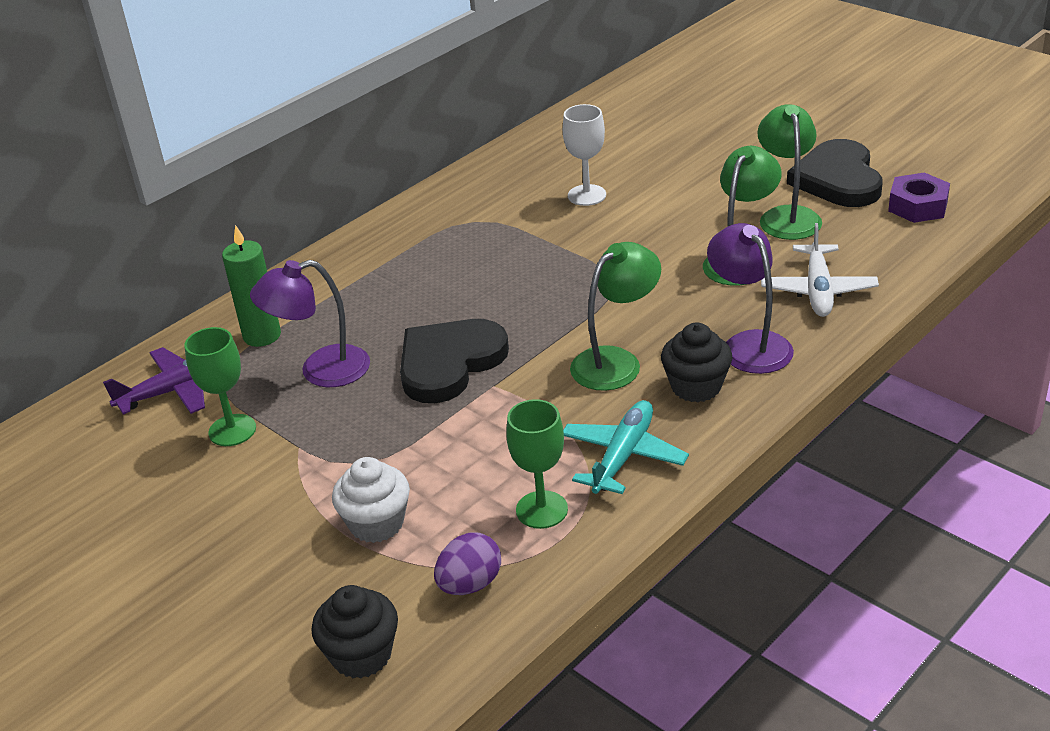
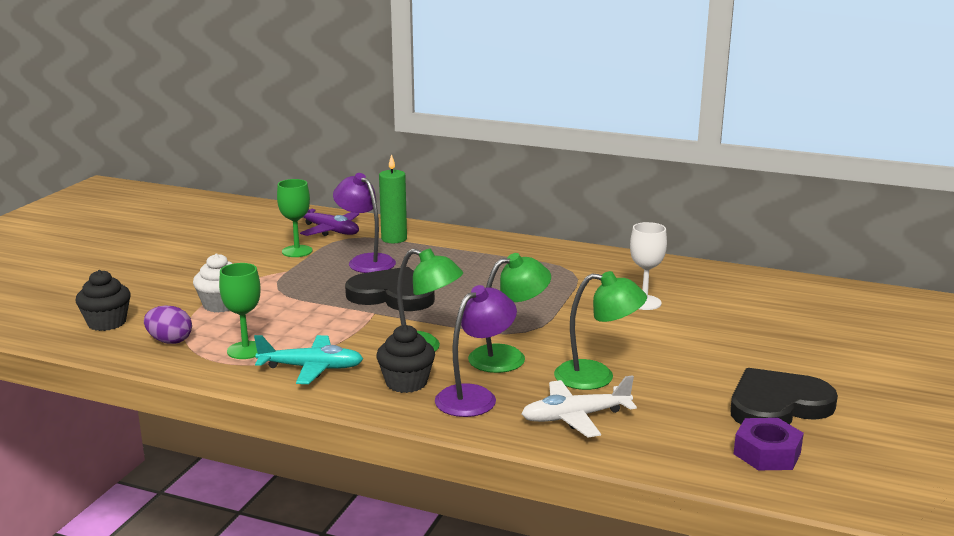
camera: 65 degrees right, 15 degrees down
(787, 216) = (687, 388): green lamp -> green lamp (508, 357)

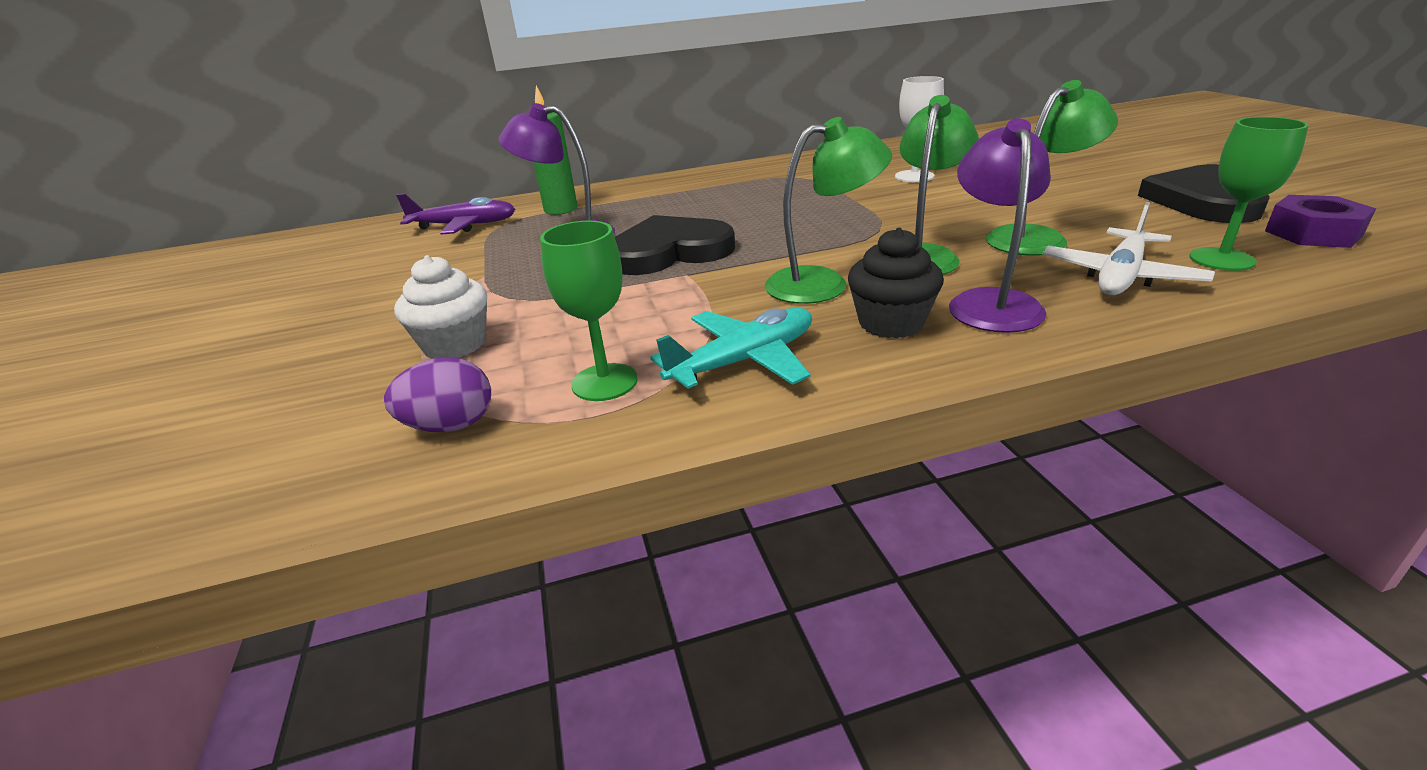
camera: 35 degrees left, 10 degrees up
(107, 323) = (274, 451): black cupcake -> none
(297, 251) = (459, 255): green goblet -> green goblet (1221, 259)

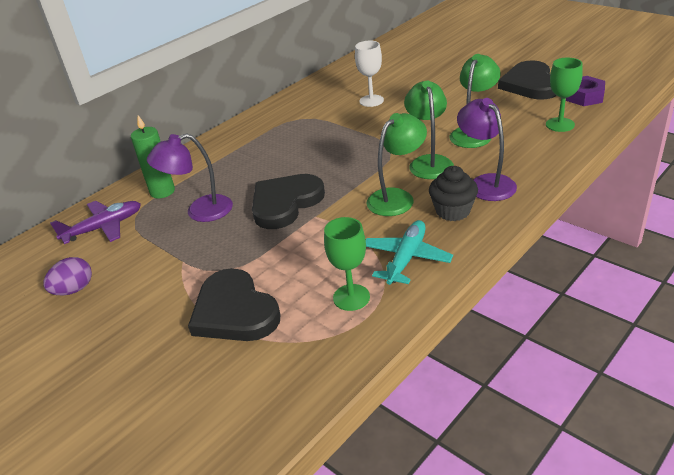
camera: 30 degrees left, 5 degrees up
(451, 425) = (301, 353): purple egg -> purple egg (74, 290)
(455, 345) = (234, 311): white cupcake -> black heart
(1120, 276) = (527, 148): white plane -> none

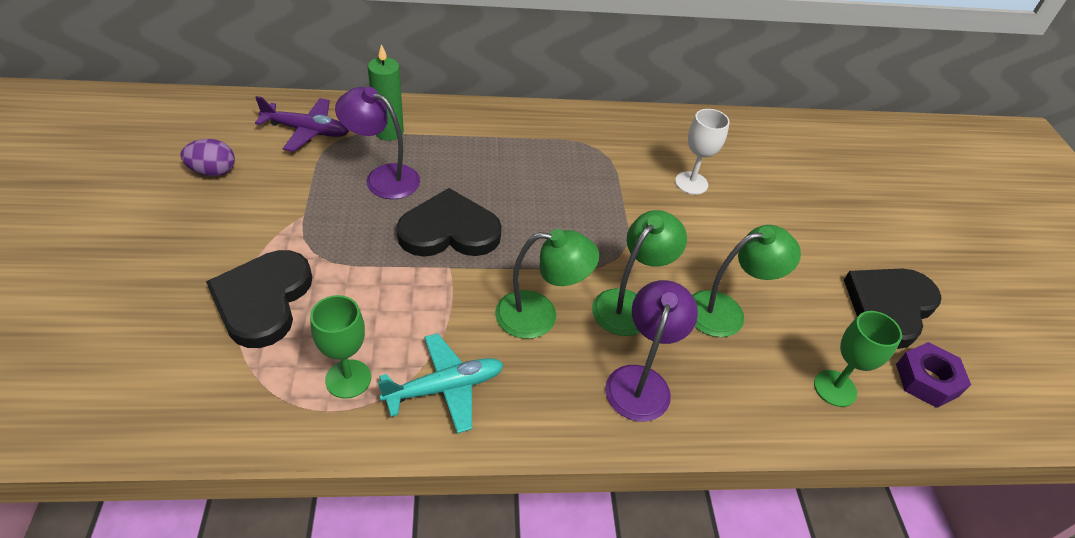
camera: 35 degrees right, 10 degrees up
(453, 211) = (560, 380): black cupcake -> none

